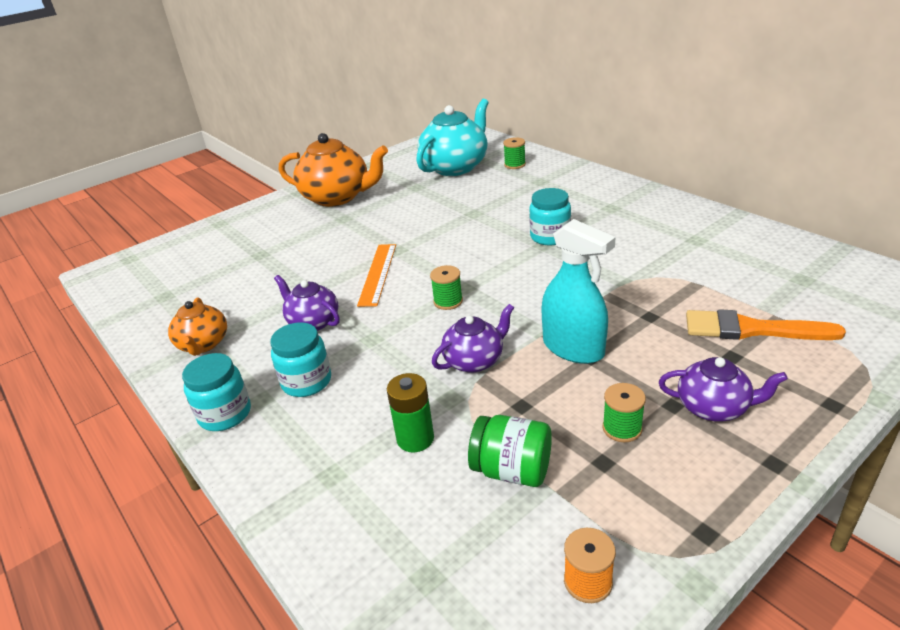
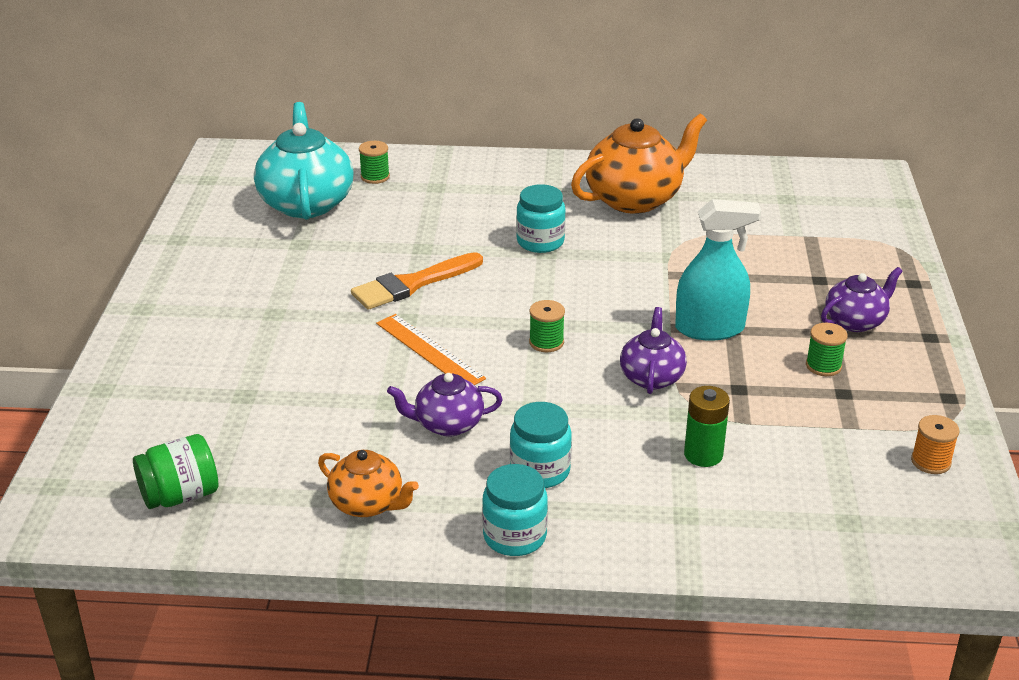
camera: 50 degrees left, 0 degrees up
(337, 197) = (215, 293): orange teapot -> orange teapot (635, 199)
(512, 470) = (799, 432): green jar -> green jar (180, 495)
(751, 329) = (805, 254): orange brush -> orange brush (412, 284)

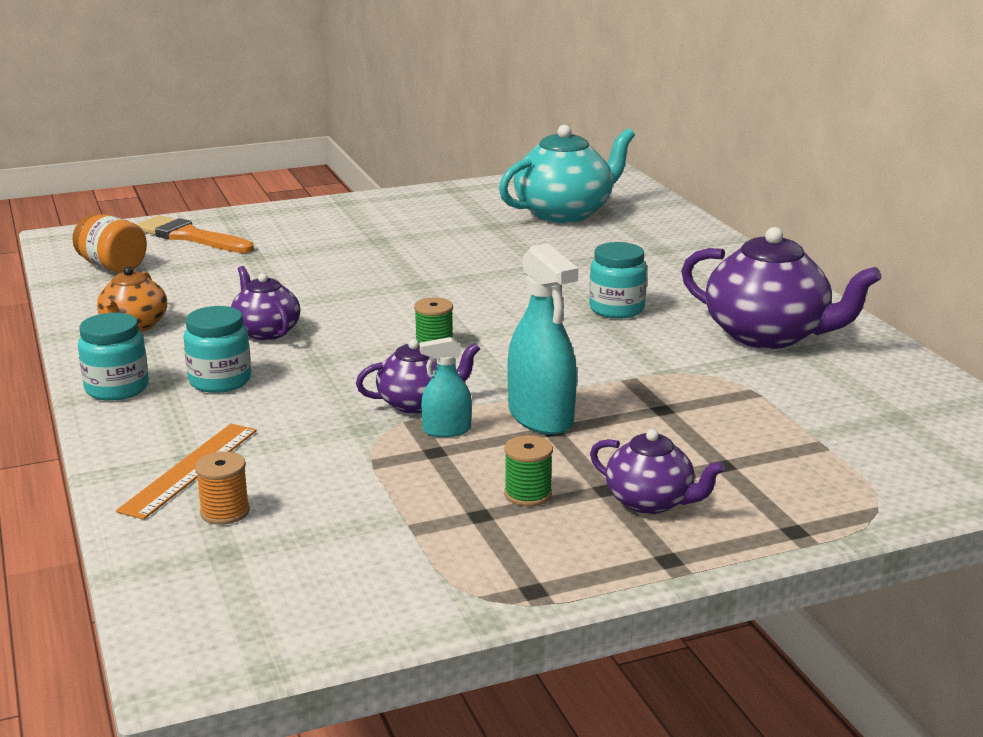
camera: 65 degrees right, 10 degrees down
(180, 495) = (112, 266): green jar -> orange jar
(375, 177) = (645, 225): green spool -> none
(412, 284) = (476, 275): orange brush -> orange brush (190, 237)
(429, 351) = (374, 302): orange ruler -> orange ruler (189, 469)
(635, 199) = (768, 335): orange teapot -> purple teapot
(703, 454) = (297, 451): green battery -> none
(707, 375) = (446, 430): none -> turquoise spray bottle
(930, 461) = (378, 593): orange spool -> orange spool (225, 512)

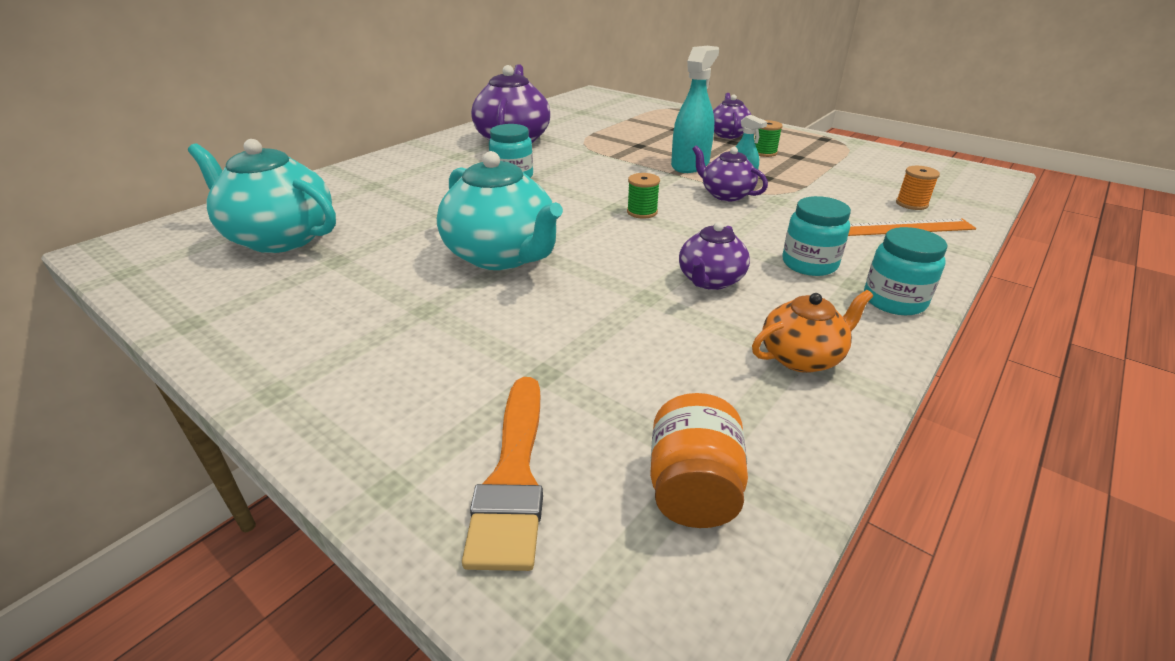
camera: 120 degrees left, 10 degrees up
(425, 272) = (502, 256): none -> turquoise teapot

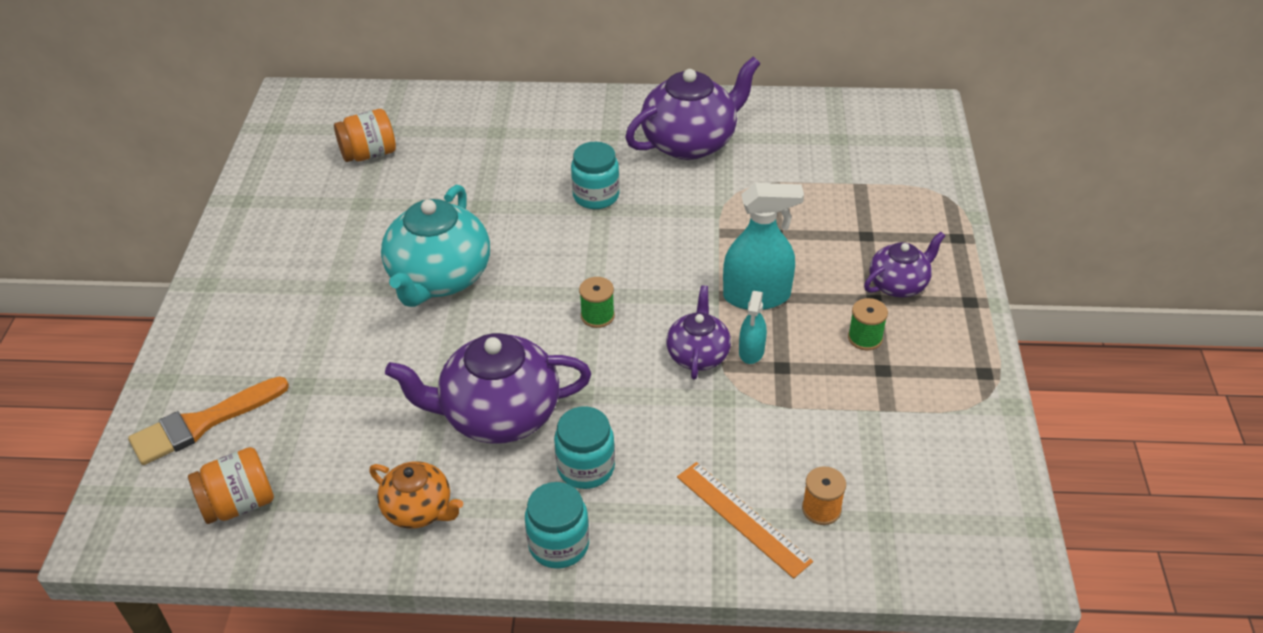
camera: 55 degrees right, 10 degrees up
(280, 238) = (369, 154): turquoise teapot -> orange jar
(710, 280) = (498, 415): purple teapot -> purple teapot, size x1.78

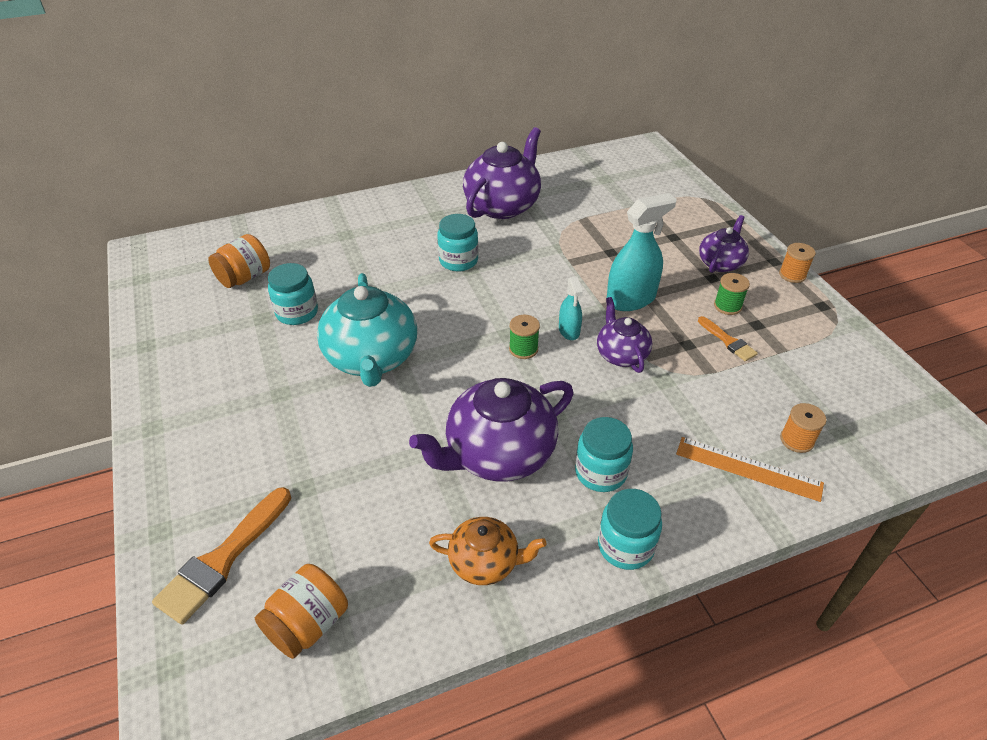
camera: 25 degrees left, 0 degrees up
(397, 207) = (297, 312): none -> turquoise jar
(751, 351) = (657, 340): turquoise spray bottle -> turquoise spray bottle (569, 330)
(832, 378) = (728, 341): none -> orange brush
(978, 325) = (792, 275): none -> orange spool

